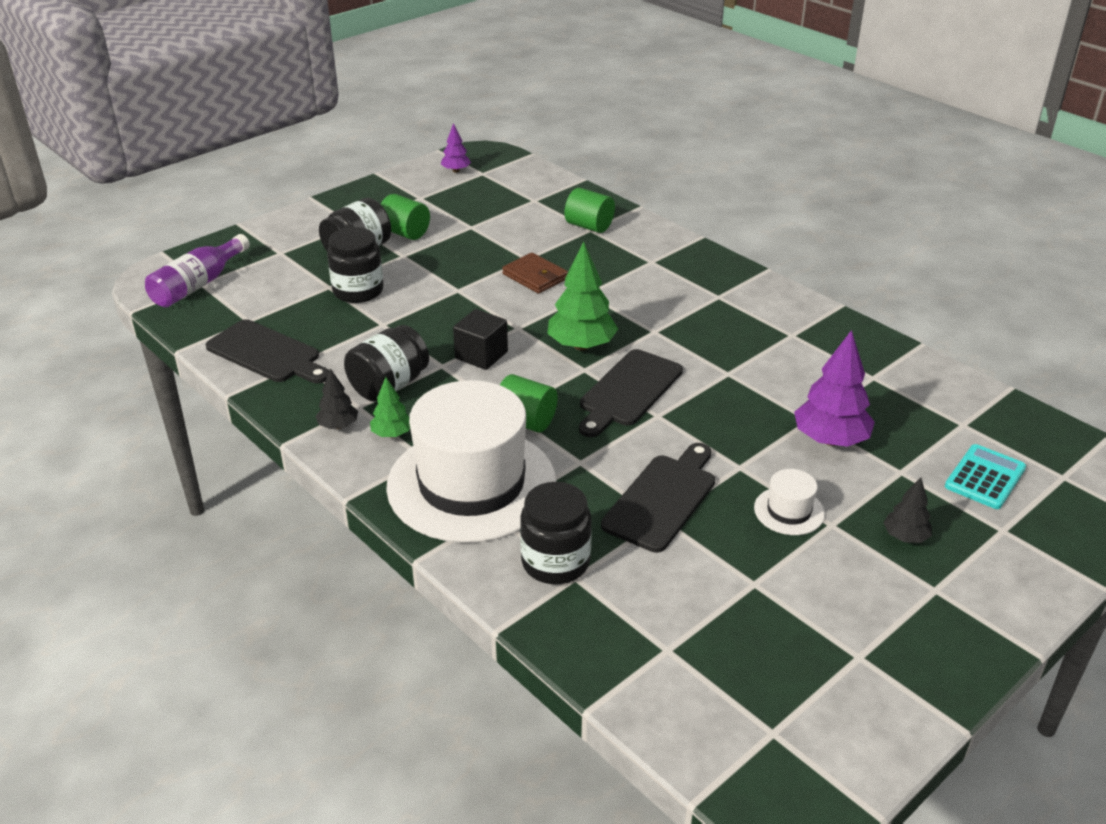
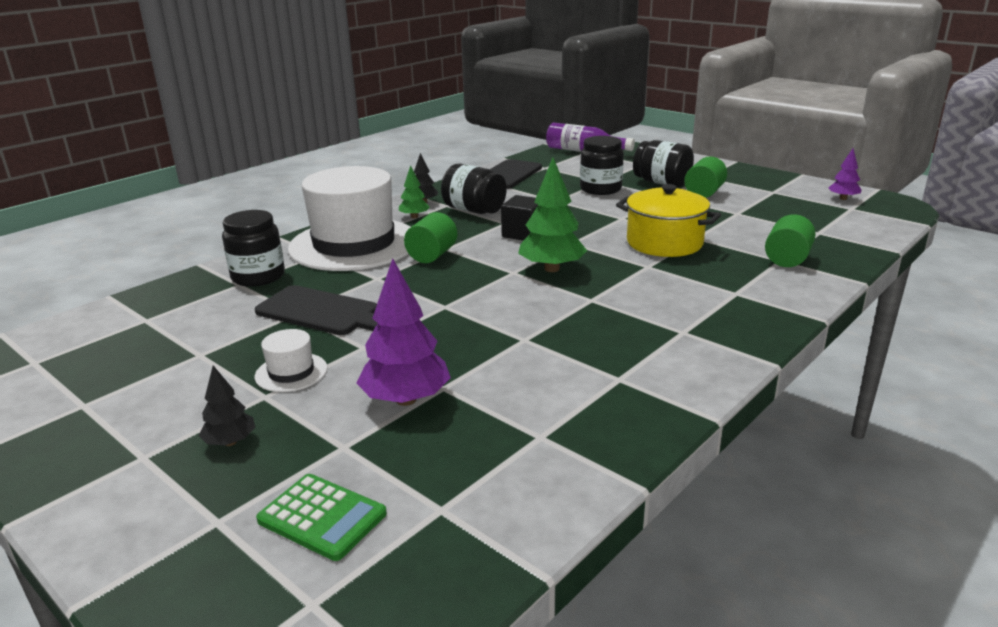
camera: 85 degrees right, 10 degrees down
(535, 276) = (664, 243): brown wallet -> yellow pot
(628, 391) = (481, 292): black cutting board -> none
(985, 477) = (322, 517): turquoise calculator -> green calculator

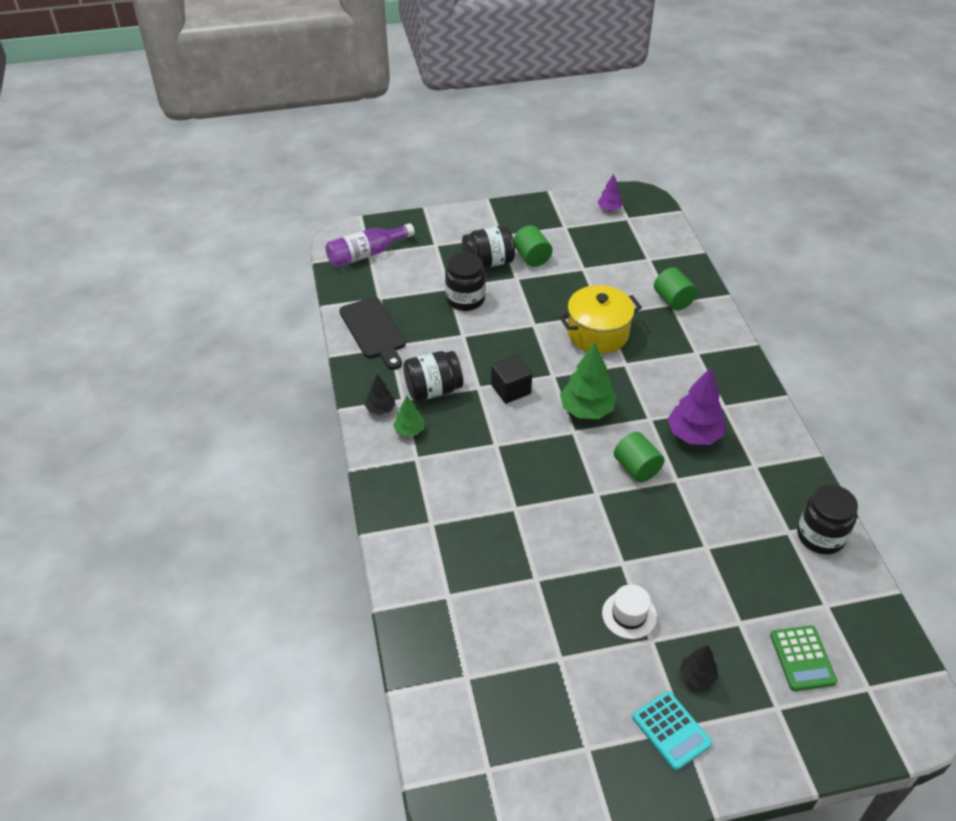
camera: 55 degrees left, 20 degrees up
(134, 449) = (671, 730): none -> turquoise calculator
(258, 276) = (443, 578): black jar -> black jar (820, 536)
(322, 312) = (548, 563): black cutting board -> none
(322, 517) = (802, 658): green calculator -> green calculator turned 105 degrees clockwise
(354, 244) = (432, 493): white hat -> none
(406, 399) = (708, 571): purple tree -> purple tree (694, 435)
(432, 255) = (502, 458): green cylinder -> green cylinder (636, 468)

